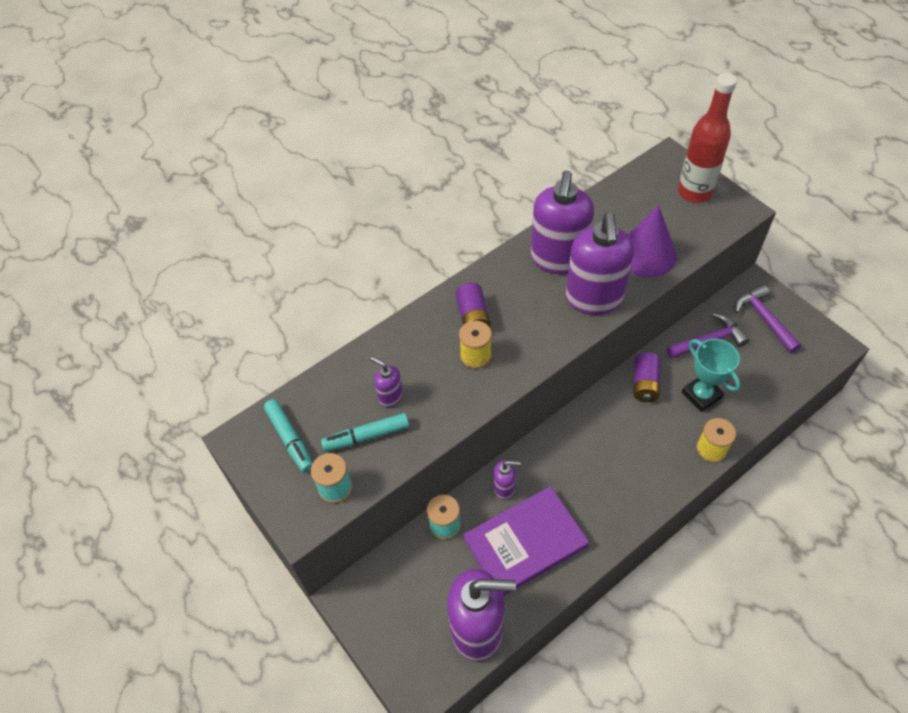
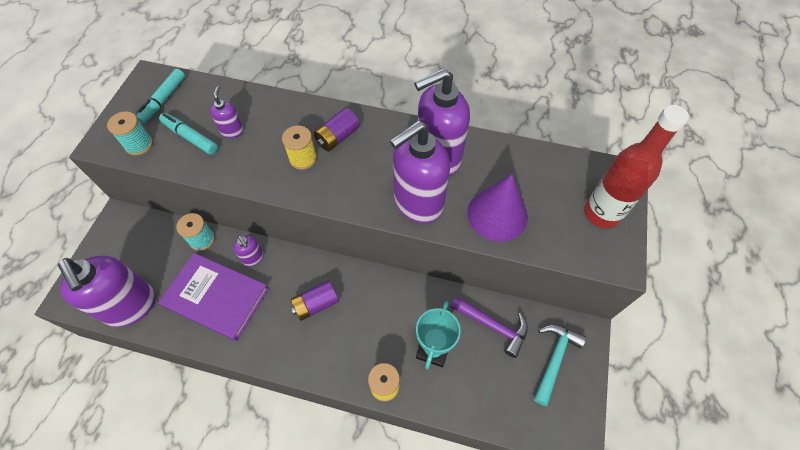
camera: 50 degrees right, 5 degrees up
(645, 384) = (412, 300): purple battery -> purple battery (316, 304)
(764, 319) = (554, 359): purple hammer -> turquoise hammer

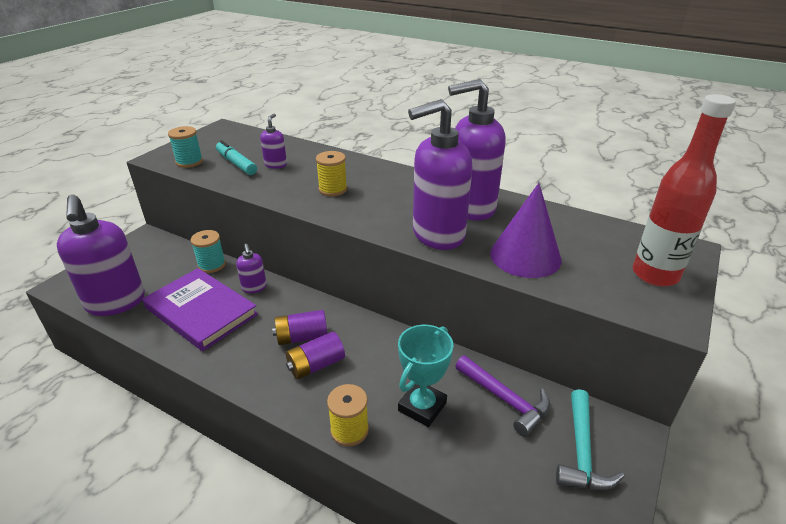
camera: 15 degrees right, 25 degrees down
(163, 100) = (227, 141): turquoise marker -> none
(338, 137) = (373, 181): purple battery -> purple battery (316, 365)
(554, 359) = (582, 452): turquoise hammer -> turquoise hammer turned 150 degrees clockwise

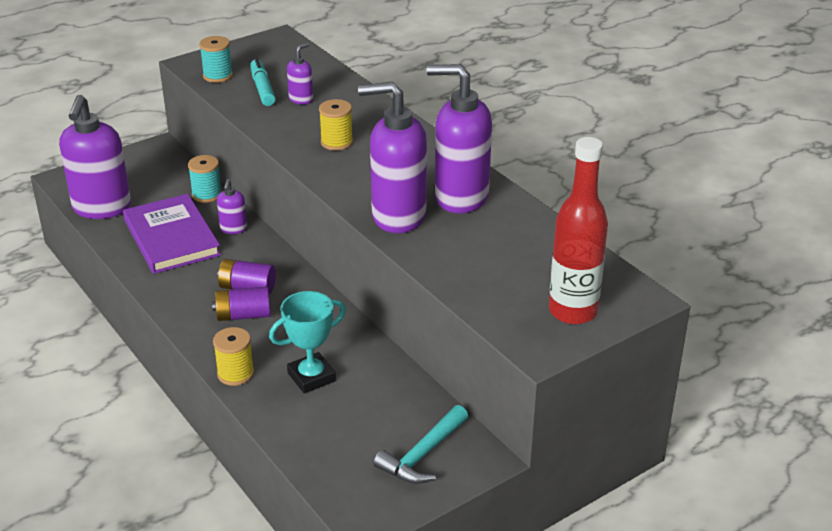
camera: 25 degrees right, 0 degrees up
(505, 400) = (392, 396): purple hammer -> none
(525, 256) = (462, 259): purple cone -> none

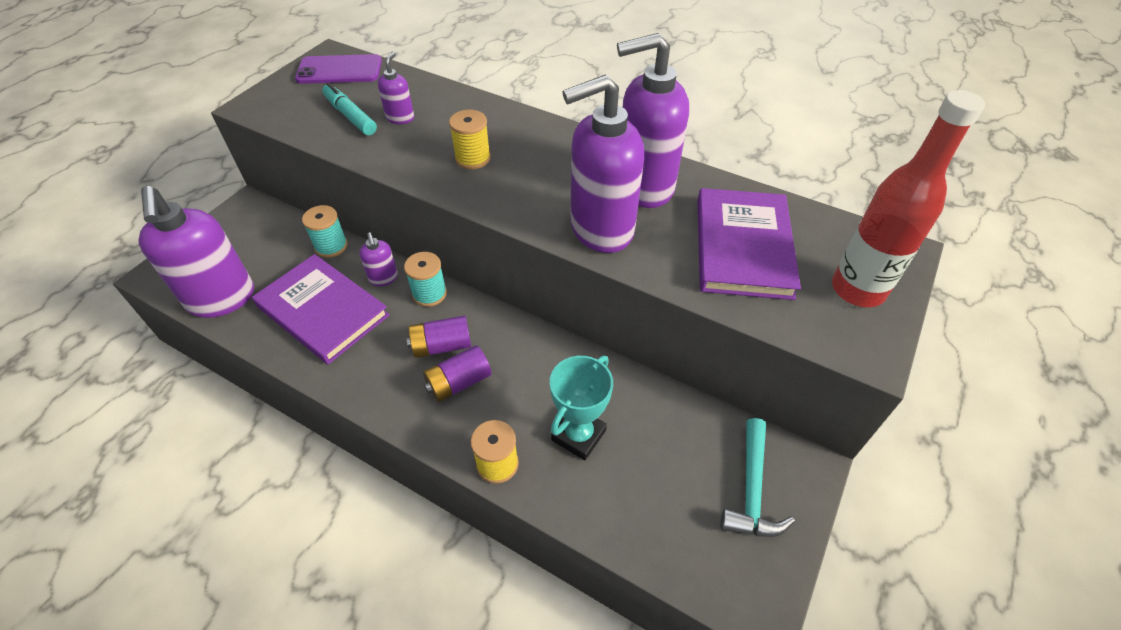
camera: 25 degrees left, 15 degrees up
(218, 76) = (290, 113): turquoise spool -> turquoise spool (429, 294)
(278, 52) = (339, 70): none -> purple phone
(504, 258) = (743, 247): none -> purple book

